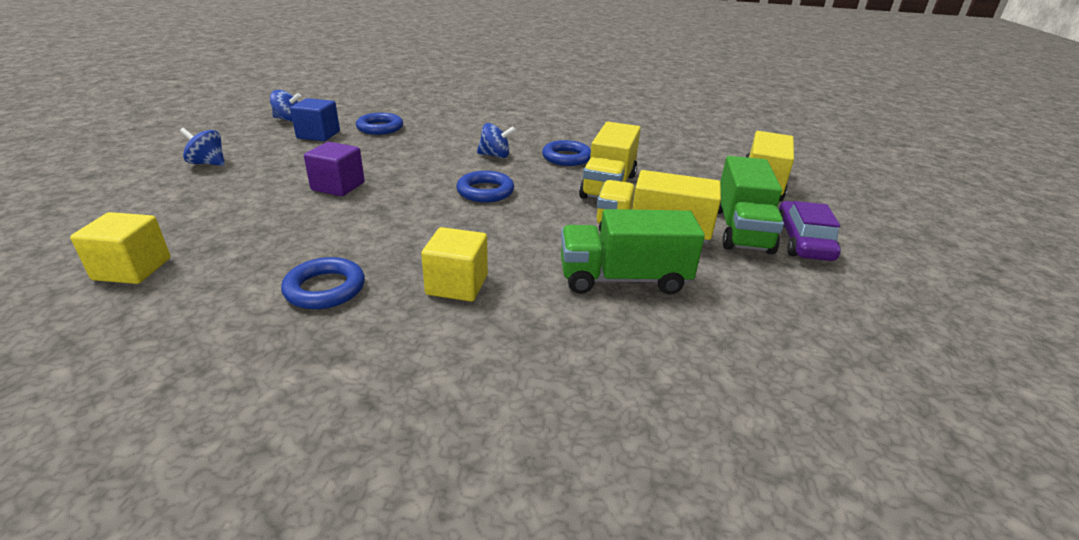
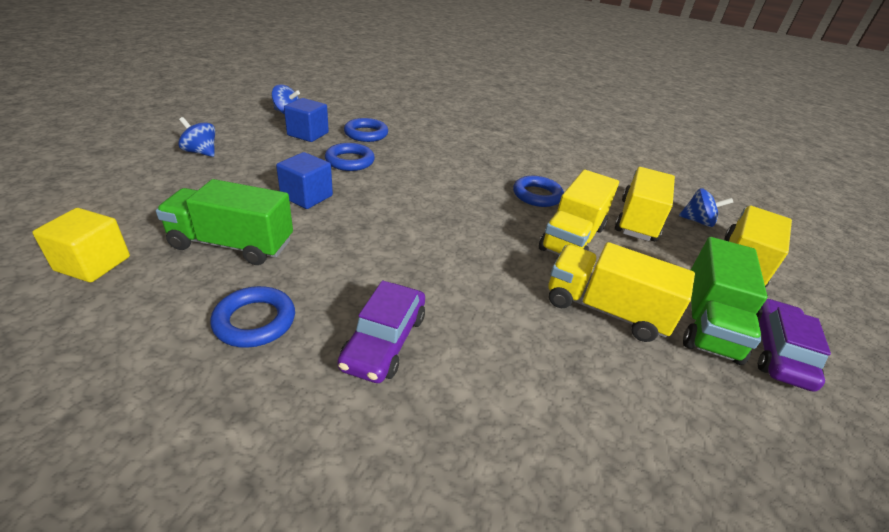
camera: 10 degrees right, 5 degrees up
(338, 186) = (307, 196): purple cube -> blue cube
(457, 285) = (384, 341): yellow cube -> purple car
(485, 191) = (445, 225): blue ring -> blue ring (350, 161)
(495, 156) = (466, 182): blue spinning top -> blue spinning top (698, 221)
(623, 279) = (561, 367): green truck -> green truck (232, 244)
(664, 165) = (637, 220): none -> yellow truck

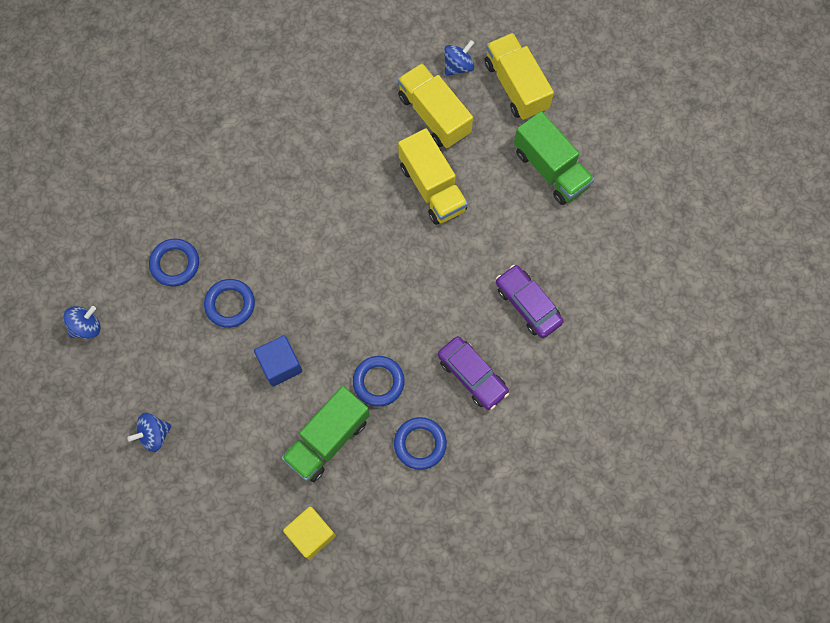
camera: 55 degrees left, 35 degrees up
(308, 134) = (151, 323): blue cube -> none
(537, 195) = (363, 170): blue ring -> blue ring (378, 382)
(605, 310) = (510, 225): yellow truck -> none
(778, 352) = (589, 150): purple car -> purple car (528, 304)

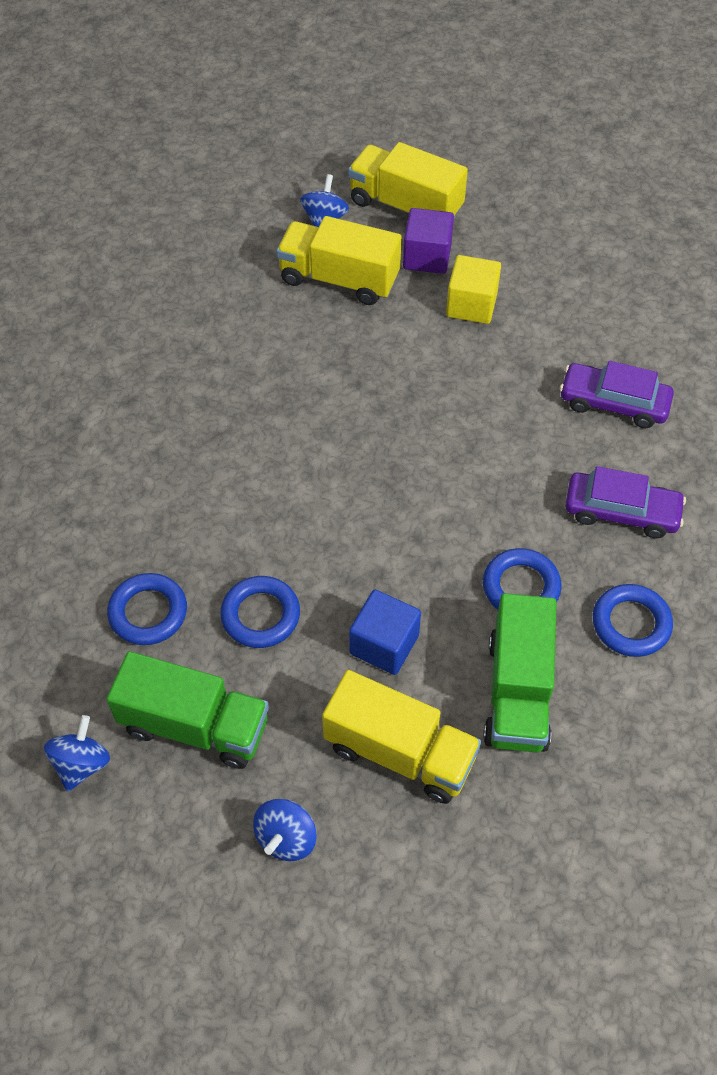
camera: 35 degrees left, 15 degrees down
(311, 534) = (596, 819): yellow cube -> yellow cube (471, 305)
(432, 187) = (400, 349): yellow truck -> yellow truck (400, 752)
(499, 132) = (427, 257): none -> purple cube
(550, 169) = (514, 261): green truck -> green truck (194, 725)

